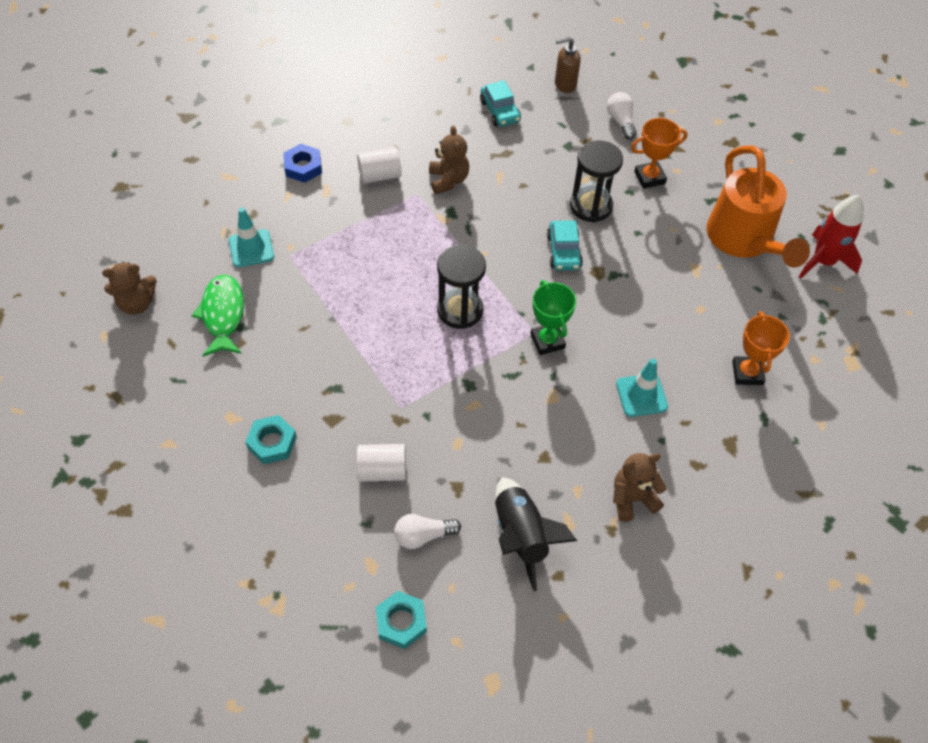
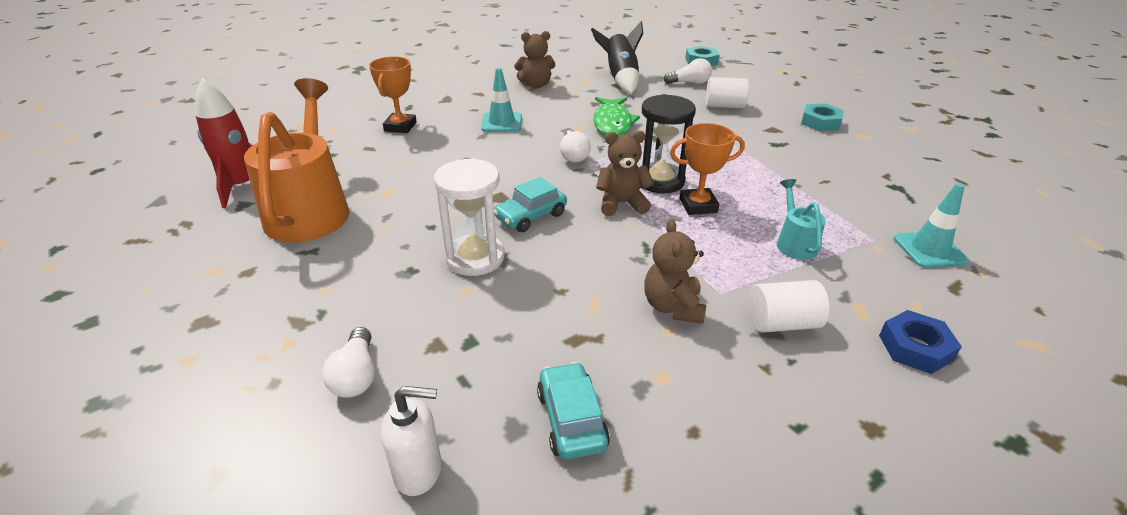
camera: 170 degrees left, 20 degrees down
(137, 303) = (1030, 212): brown teddy bear -> brown teddy bear (622, 203)
(223, 315) = (921, 196): green fish -> green fish (612, 123)
(354, 245) = (794, 243): none -> turquoise watering can
(547, 341) = (573, 155): green trophy -> white light bulb
(564, 251) = (531, 216): turquoise car -> turquoise car turned 135 degrees counterclockwise
(565, 84) = (419, 471): brown soap dispenser -> white soap dispenser
(591, 206) = (475, 258): black hourglass -> white hourglass
(649, 177) = (371, 284): orange trophy -> orange trophy (698, 205)

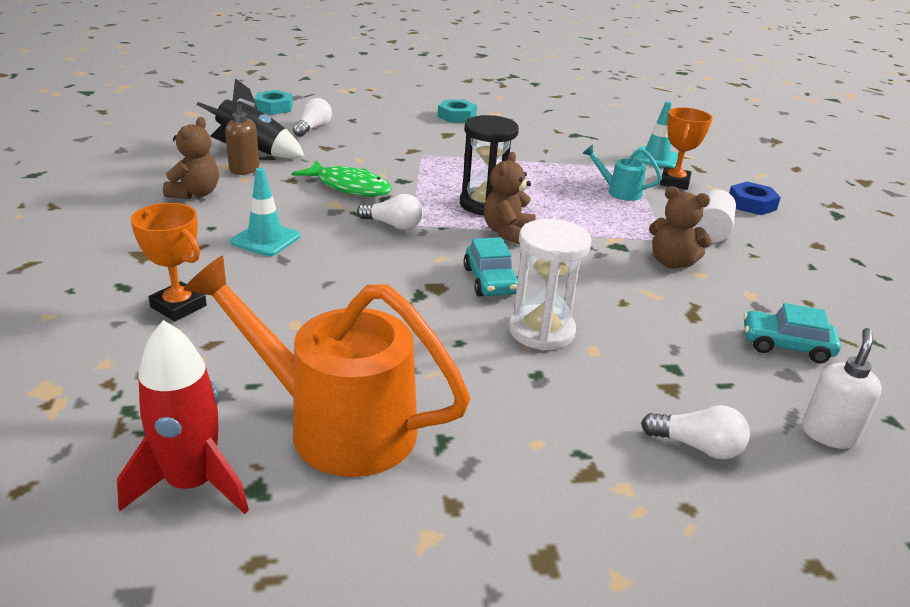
camera: 65 degrees left, 5 degrees down
(589, 86) = (245, 169): none -> brown soap dispenser
(698, 205) = (539, 204): orange trophy -> orange trophy (674, 182)
(724, 106) = (381, 134): white cylinder -> none

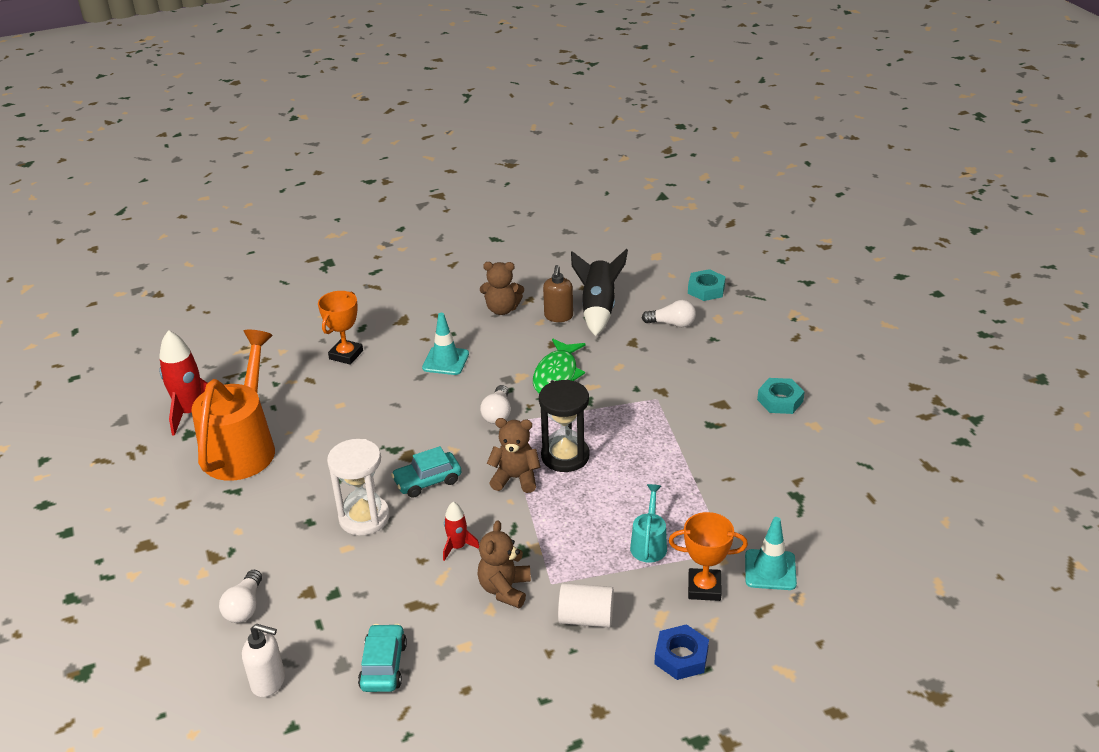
camera: 80 degrees right, 5 degrees up
(606, 278) = (458, 547): none -> red rocket

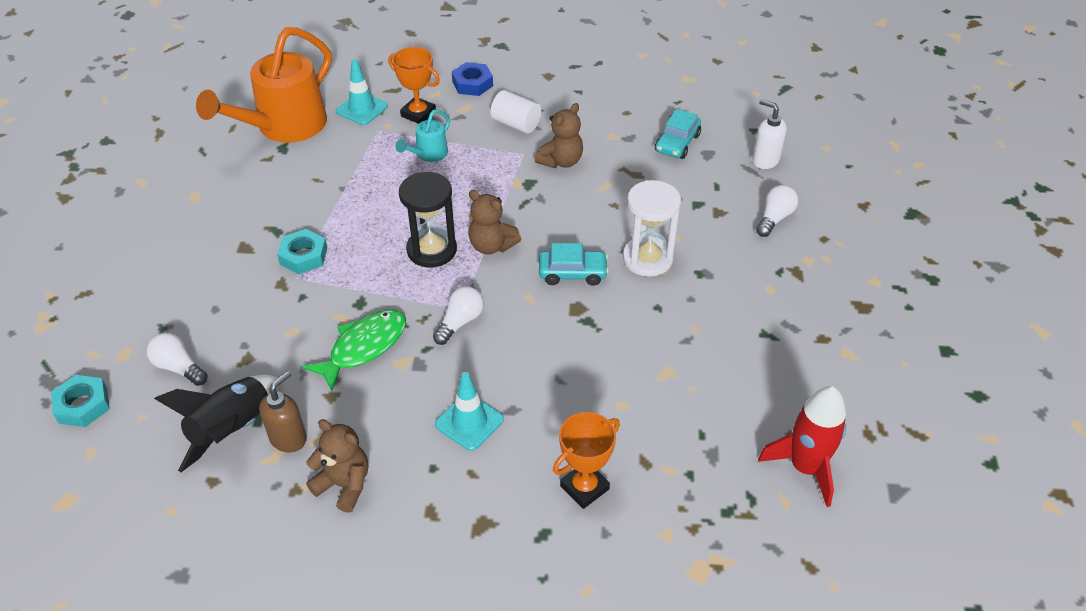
camera: 155 degrees left, 10 degrees up
(243, 446) = (748, 388): orange watering can -> orange watering can (284, 127)
(458, 547) = (579, 204): red rocket -> none
(780, 400) = (191, 230): turquoise nut -> turquoise nut (303, 256)

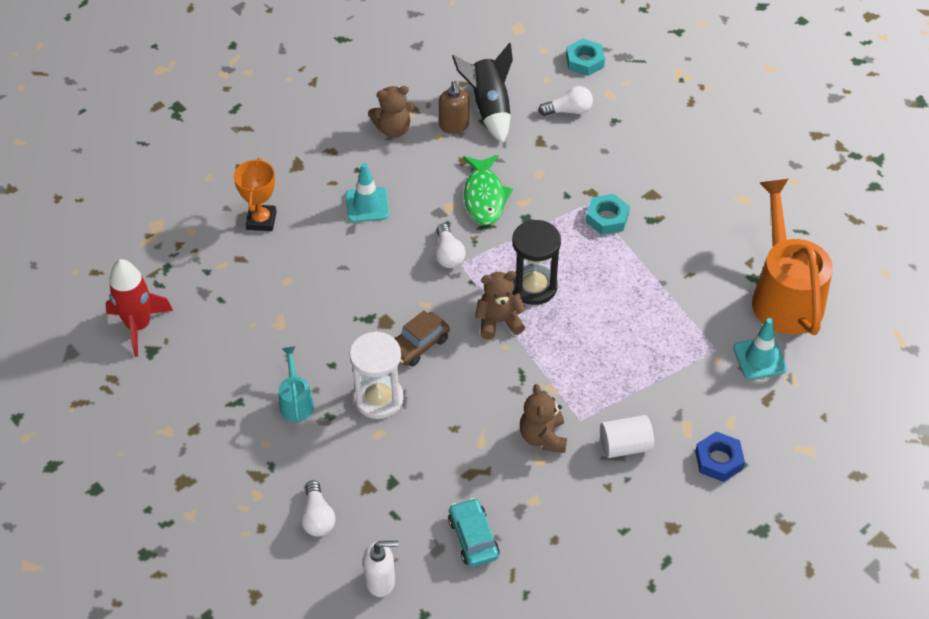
camera: 135 degrees right, 5 degrees up
(418, 114) = (712, 390): orange trophy -> none
(428, 154) = (648, 359): turquoise watering can -> turquoise watering can (296, 401)
(572, 273) = (418, 345): turquoise car -> brown car

